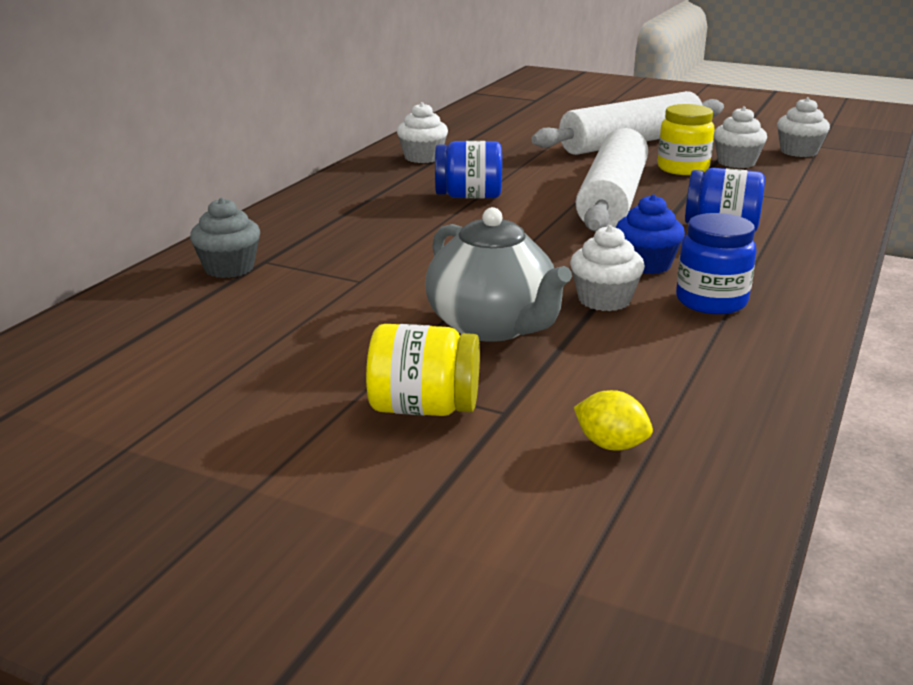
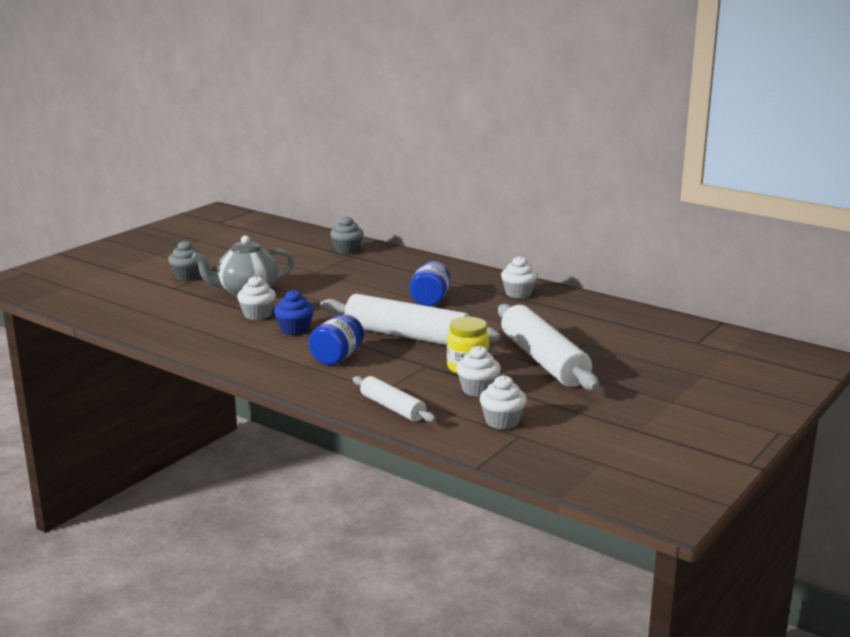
camera: 100 degrees right, 5 degrees down
(424, 408) = (187, 276): yellow jar -> grey cupcake
(611, 445) = (134, 300): yellow lemon -> none
(711, 301) = (238, 336): blue jar -> none
(828, 191) = (392, 408): none -> white rolling pin

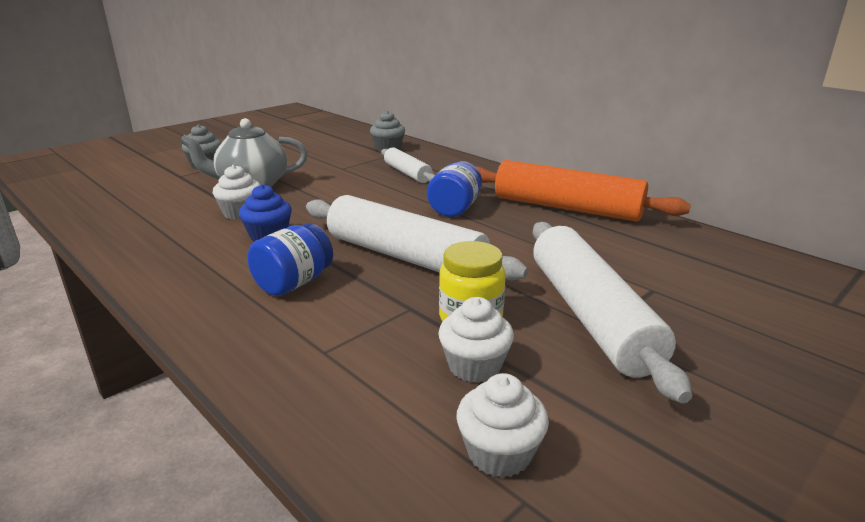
camera: 10 degrees right, 5 degrees up
(392, 408) = (320, 392): white rolling pin -> white rolling pin (407, 173)
(518, 293) = (566, 208): white cupcake -> orange rolling pin

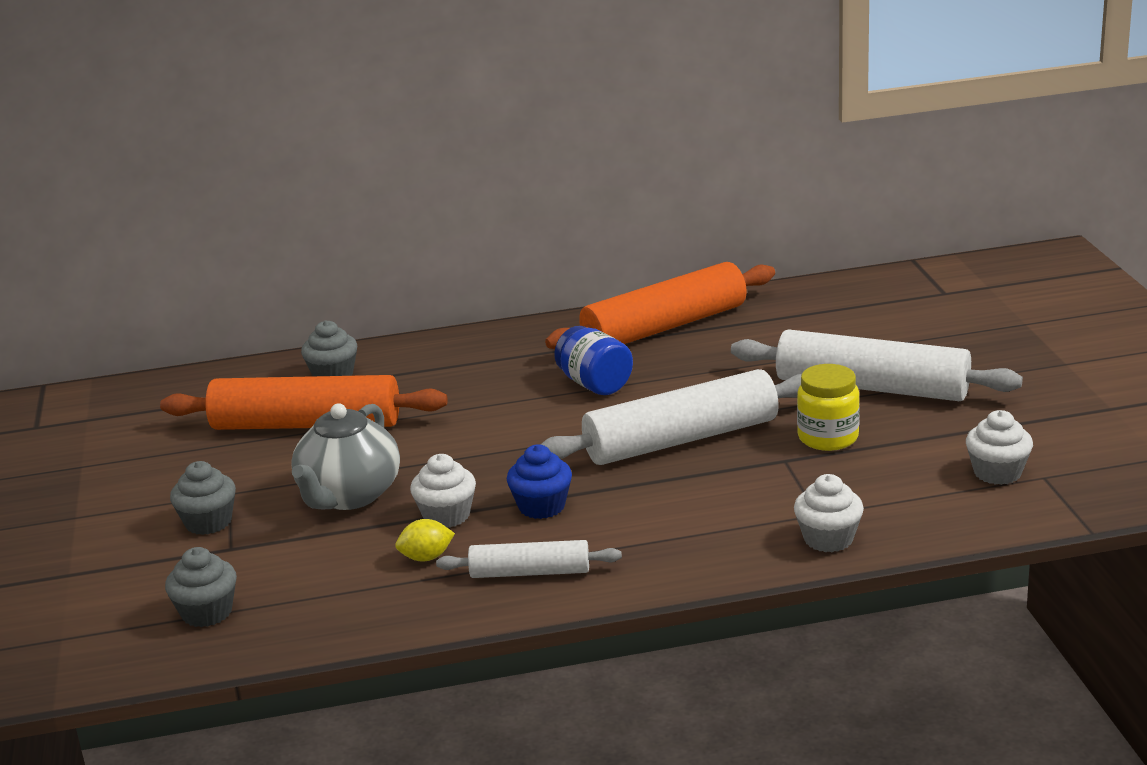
camera: 55 degrees left, 0 degrees up
(106, 188) = (207, 612): none -> grey cupcake
(184, 221) = (426, 557): none -> yellow lemon
(294, 283) = (677, 508): blue jar -> none
(327, 157) = (306, 425): none -> orange rolling pin
(407, 173) = (448, 384): white rolling pin -> white rolling pin (530, 572)
(474, 366) = (896, 455): white cupcake -> white cupcake (828, 539)

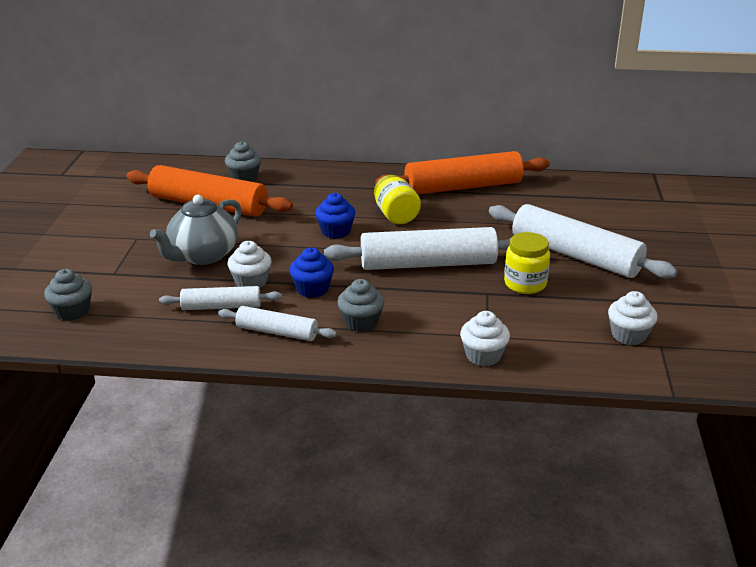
camera: 15 degrees right, 5 degrees up
(208, 522) = (112, 254): grey cupcake -> grey cupcake (361, 322)
(426, 557) = (221, 307): yellow lemon -> white rolling pin
(522, 423) = (335, 231): none -> blue cupcake
(595, 384) = (396, 215): blue jar -> yellow jar

